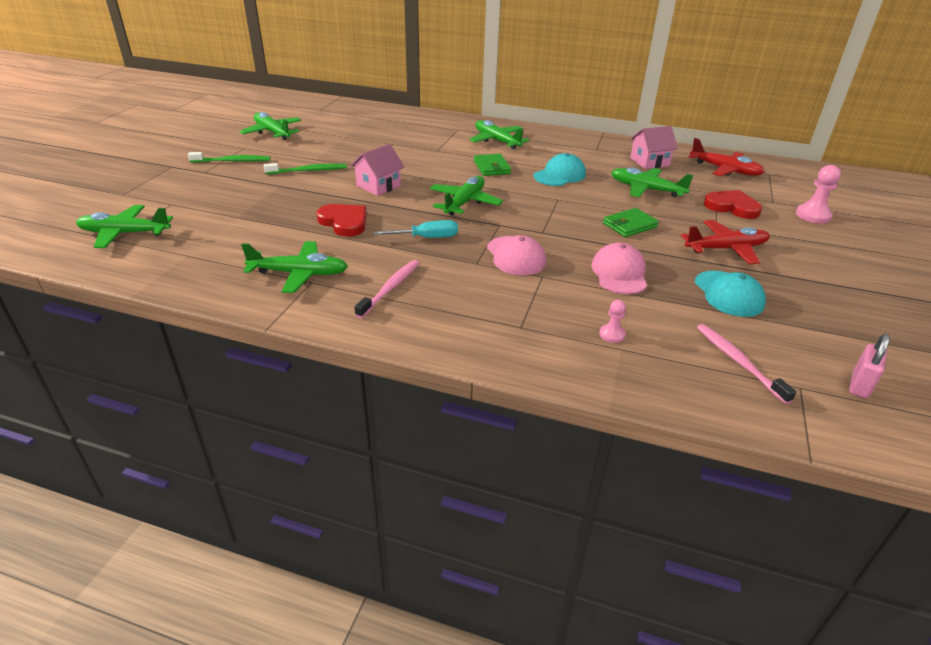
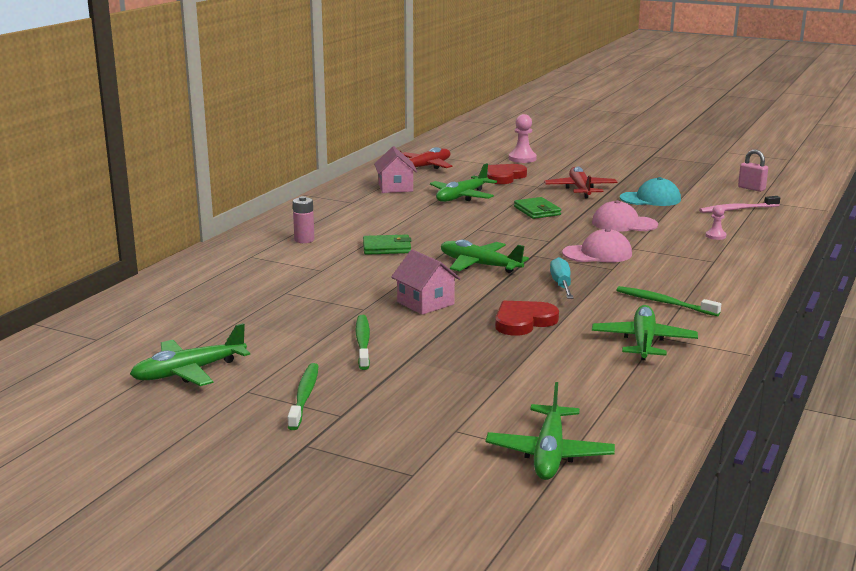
camera: 80 degrees left, 15 degrees down
(390, 288) = (664, 303): pink toothbrush -> green toothbrush
(497, 141) = (304, 240): green plane -> pink battery
(559, 175) = (418, 222): turquoise cap -> none

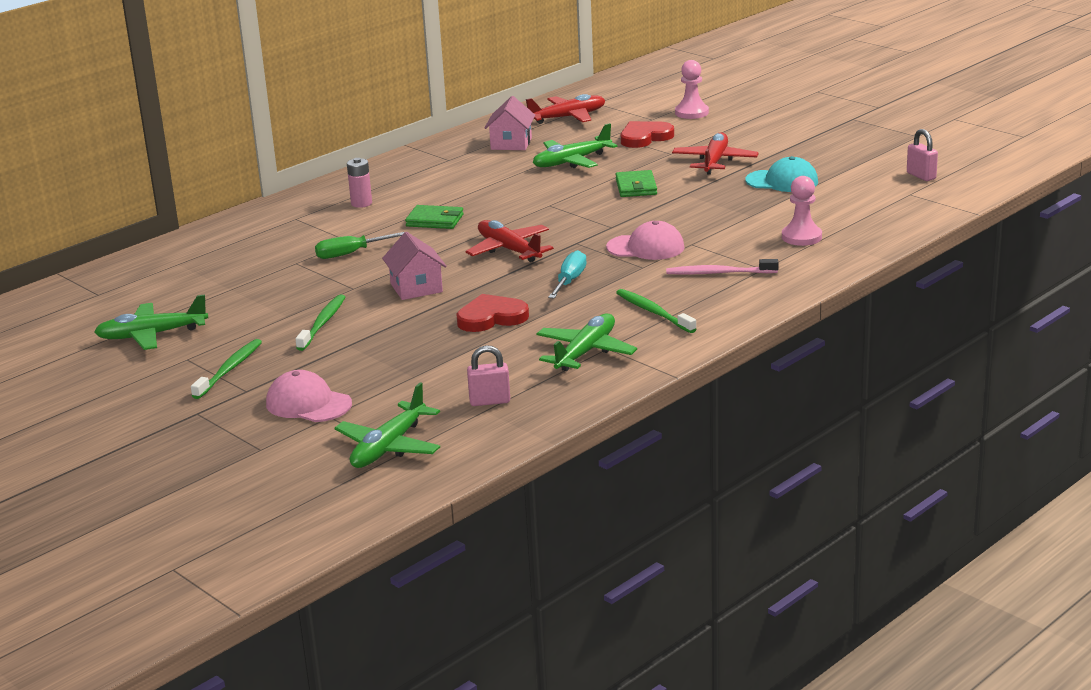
camera: 20 degrees right, 5 degrees up
(333, 280) = (350, 253): none -> green screwdriver
(479, 265) = (509, 250): green plane -> red plane
(603, 396) = (490, 401): none -> pink padlock
(624, 224) = (715, 212): pink cap -> pink cap (308, 404)
(715, 236) = (801, 237): pink pawn -> pink pawn, size x1.72
(737, 209) = (868, 204): pink toothbrush -> pink toothbrush (719, 273)

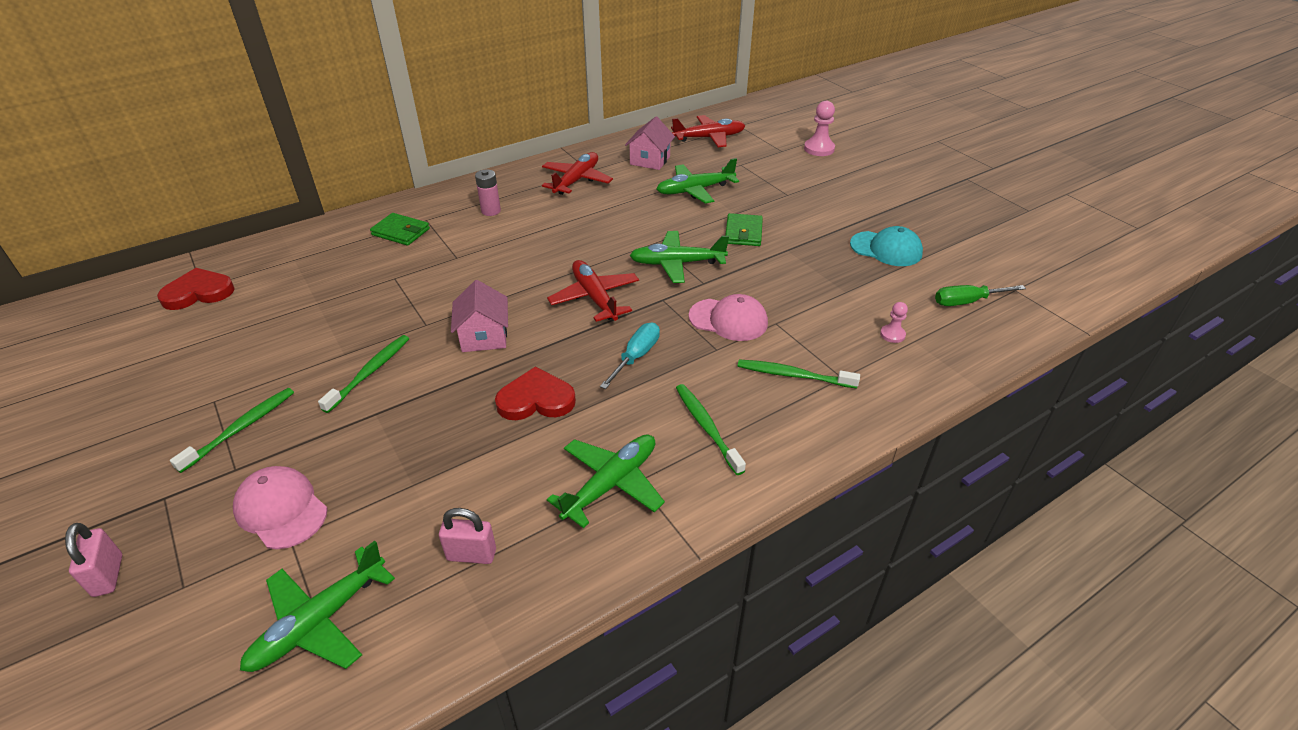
camera: 10 degrees right, 15 degrees up
(152, 335) = (207, 356): green plane -> green plane (677, 263)
(350, 253) = (448, 275): green screwdriver -> green screwdriver (967, 302)
(435, 220) = (544, 244): green wallet -> green wallet (401, 232)
(645, 137) = (769, 171): red heart -> red heart (198, 292)
(714, 162) = (826, 212): red plane -> red plane (576, 180)
(719, 273) = (793, 375): pink toothbrush -> green toothbrush
(801, 237) = (892, 334): pink pawn -> pink pawn, size x0.58
(921, 176) = (1029, 266): pink padlock -> pink padlock (108, 575)

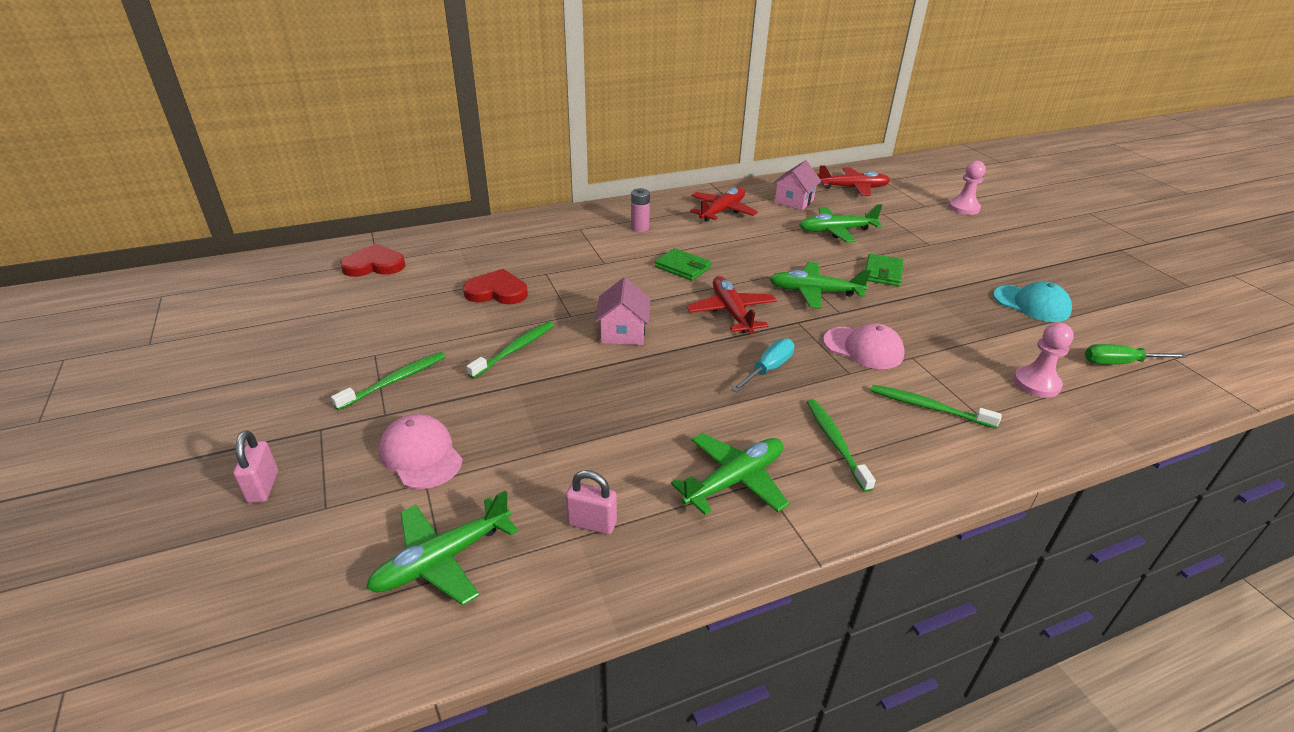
camera: 10 degrees right, 5 degrees down
(401, 232) = (556, 236): green wallet -> green wallet (683, 267)
(536, 399) = (667, 394): red heart -> red heart (497, 292)
(892, 334) = (1036, 383): pink pawn -> pink pawn, size x1.72

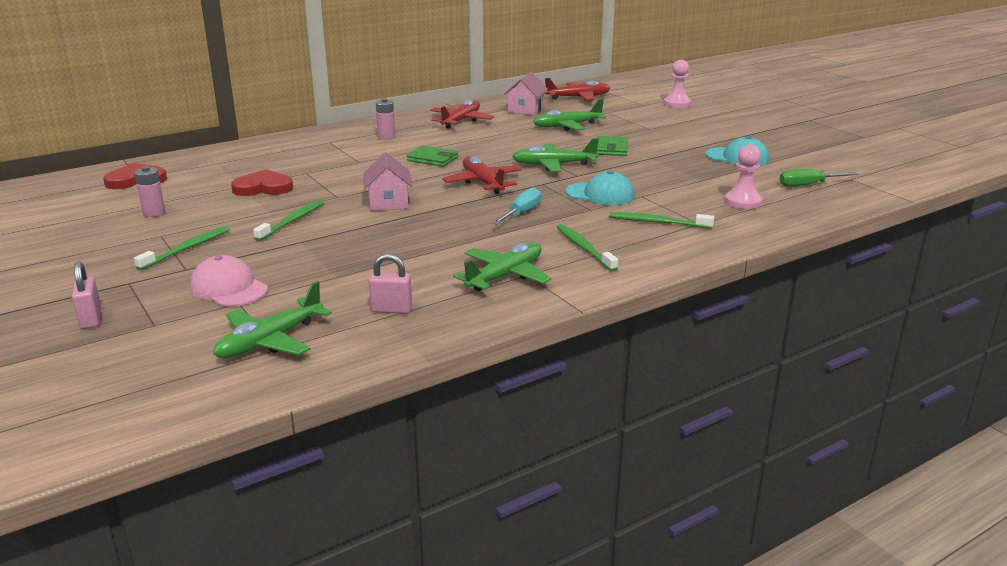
camera: 10 degrees left, 10 degrees down
(377, 318) = (154, 213): none -> pink battery
(863, 348) = (600, 194): pink cap -> turquoise cap

